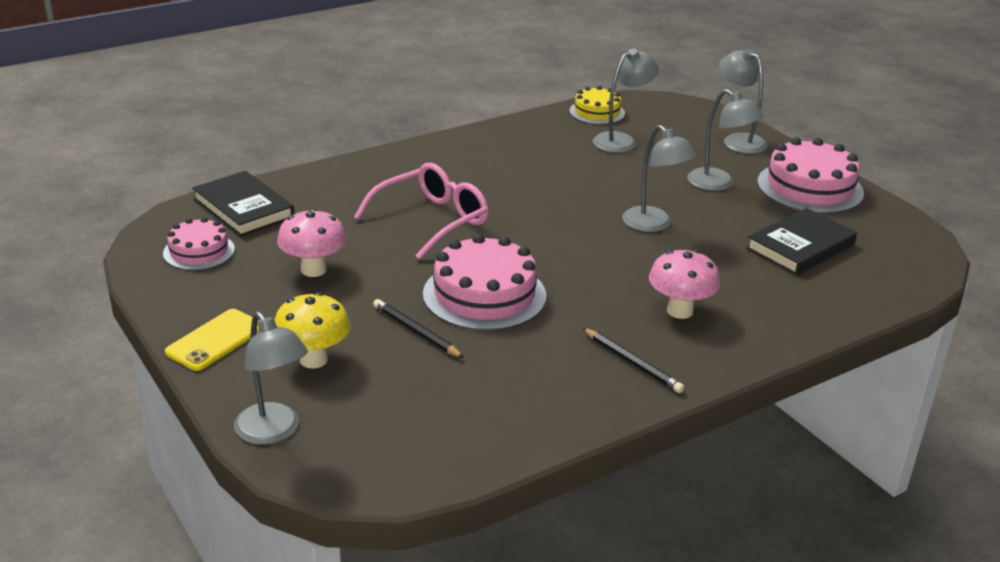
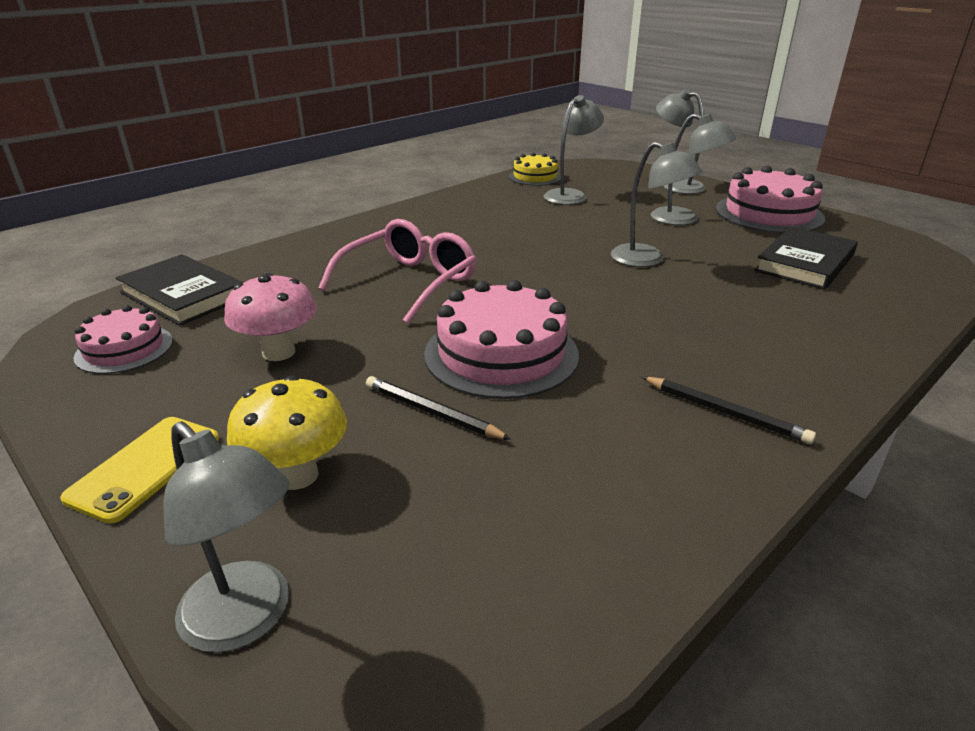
camera: 10 degrees left, 0 degrees up
(680, 311) = (735, 342): pink mushroom -> none

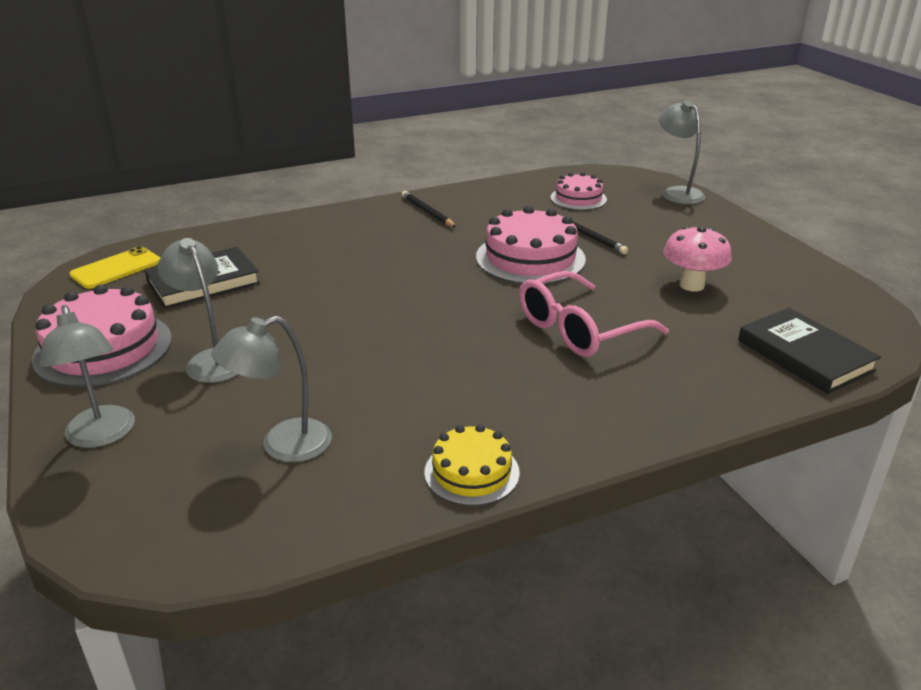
camera: 160 degrees left, 0 degrees up
(124, 349) = (818, 308): pink cake -> pink cake (578, 198)
(145, 467) = (748, 239): yellow phone -> yellow phone (116, 268)
(297, 475) = (665, 224): yellow mushroom -> none
(535, 177) = (279, 522): yellow cake -> yellow cake (472, 472)
(647, 260) = (334, 312): grey lamp -> none

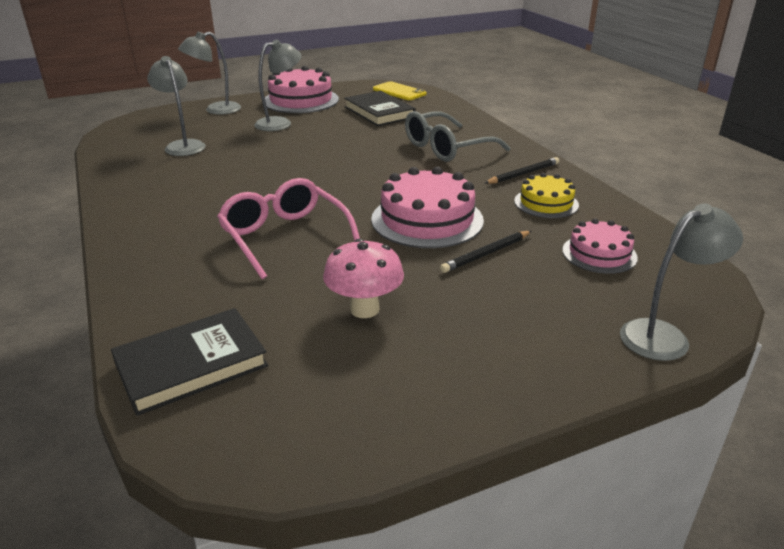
camera: 90 degrees right, 0 degrees up
(351, 244) = (446, 148): none -> grey glasses
(472, 472) = (122, 193): yellow cake -> yellow cake (546, 203)

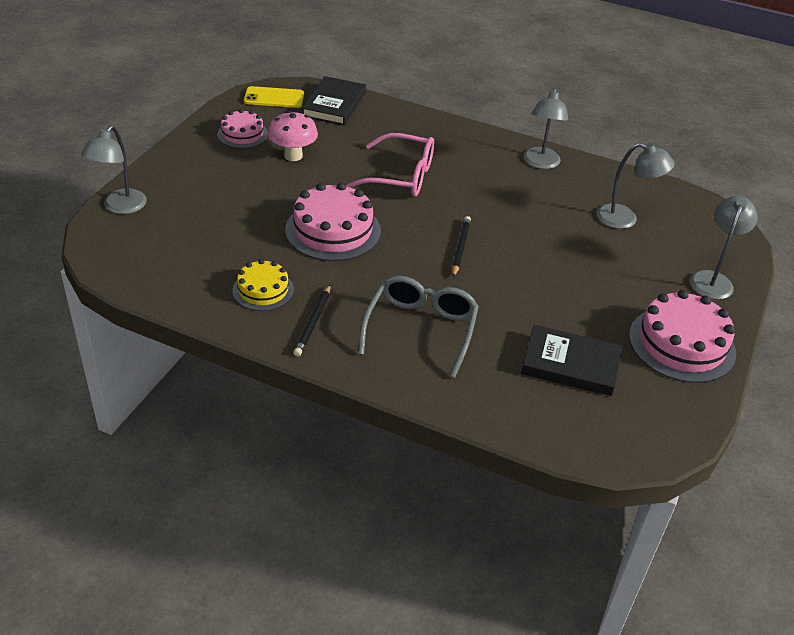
camera: 135 degrees right, 10 degrees up
(280, 123) = (620, 290): grey lamp -> grey lamp (540, 163)
(399, 91) = (626, 434): yellow phone -> yellow phone (274, 98)
(486, 254) = (264, 219): black pencil -> black pencil (460, 247)
(599, 254) = (188, 252): pink cake -> pink cake (242, 134)

